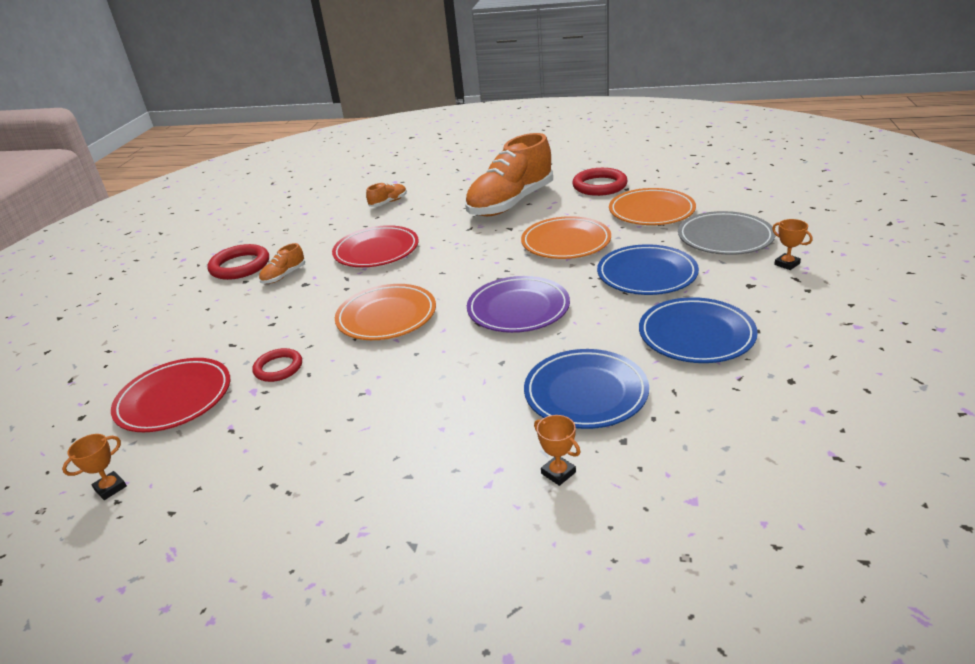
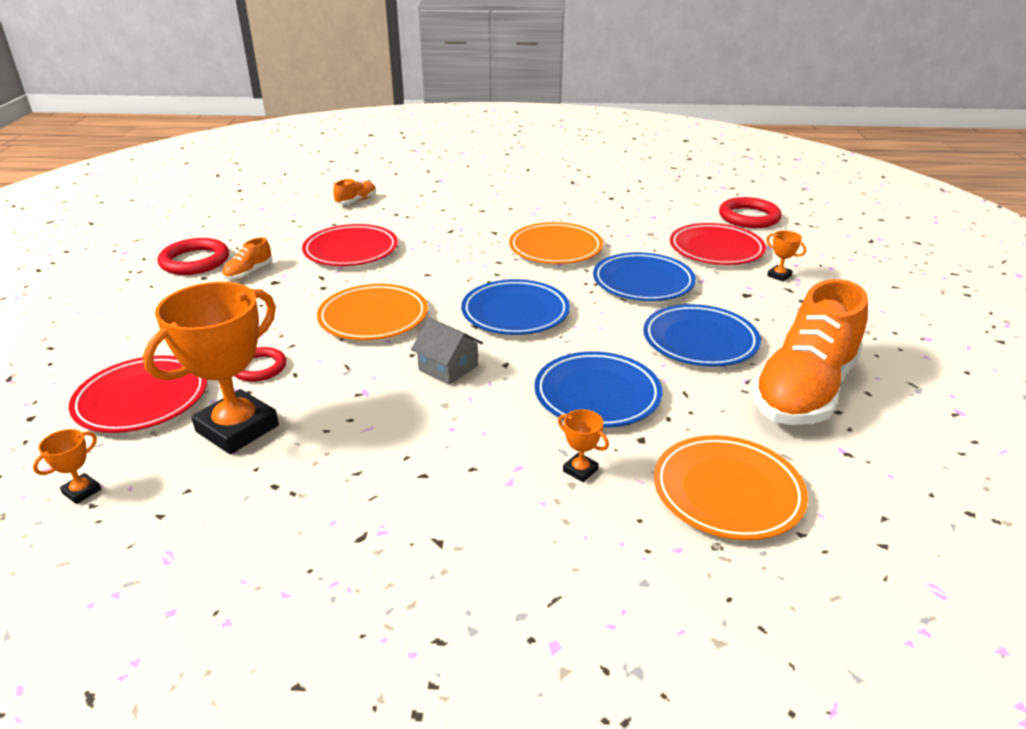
camera: 10 degrees left, 0 degrees up
(250, 428) = (237, 428): none -> orange trophy
(447, 366) = (448, 368): none -> grey house
(511, 203) = (491, 207): orange shoe -> orange shoe (804, 391)
(518, 309) = (515, 312): purple plate -> blue plate
(599, 186) = (582, 193): red ring -> red ring (749, 217)
(651, 211) = (639, 221): orange plate -> orange plate (727, 492)
(725, 238) = (716, 249): grey plate -> red plate

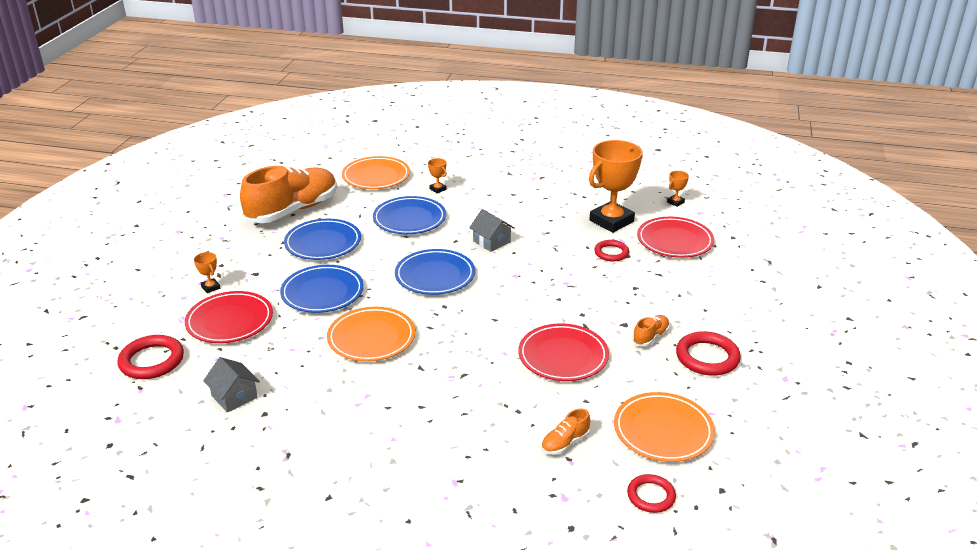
camera: 170 degrees left, 0 degrees up
(295, 184) = (651, 496): none -> red ring
(373, 317) = (539, 282): orange plate -> orange plate (663, 431)
(646, 204) = (234, 396): none -> grey house

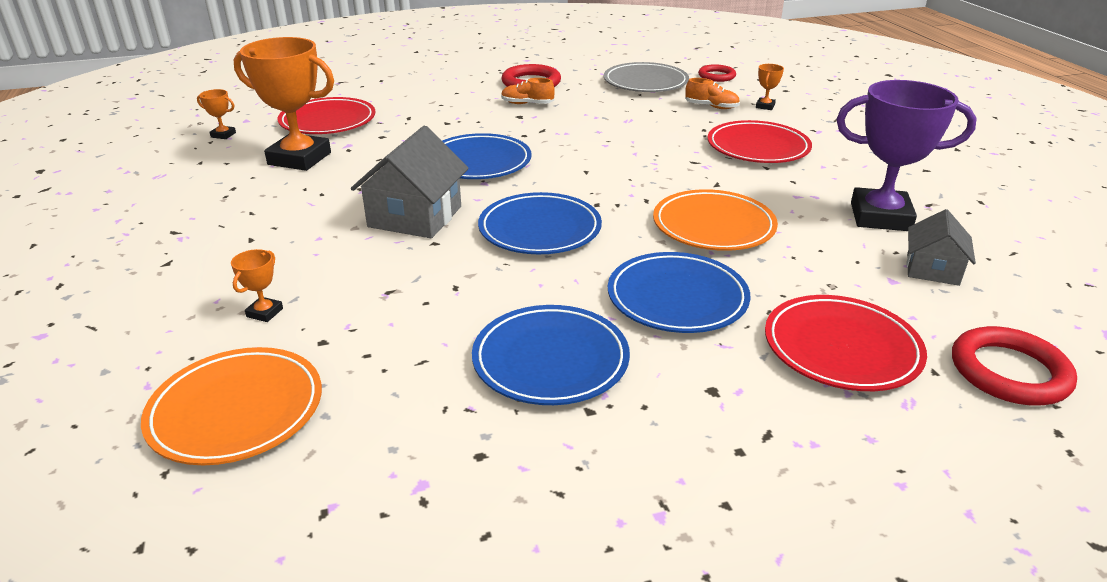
camera: 120 degrees left, 0 degrees up
(210, 287) = (807, 421): orange trophy -> orange trophy (765, 106)
(293, 210) = (464, 463): orange shoe -> none
(302, 416) = (880, 217): none -> purple trophy
(409, 219) = (398, 303): blue plate -> blue plate (479, 162)
(491, 241) = (415, 217): grey house -> grey house, size x1.65
(563, 356) = (603, 129): red plate -> red plate (758, 147)
(611, 253) = (382, 145): red ring -> none
(663, 431) = (645, 82): orange plate -> grey plate

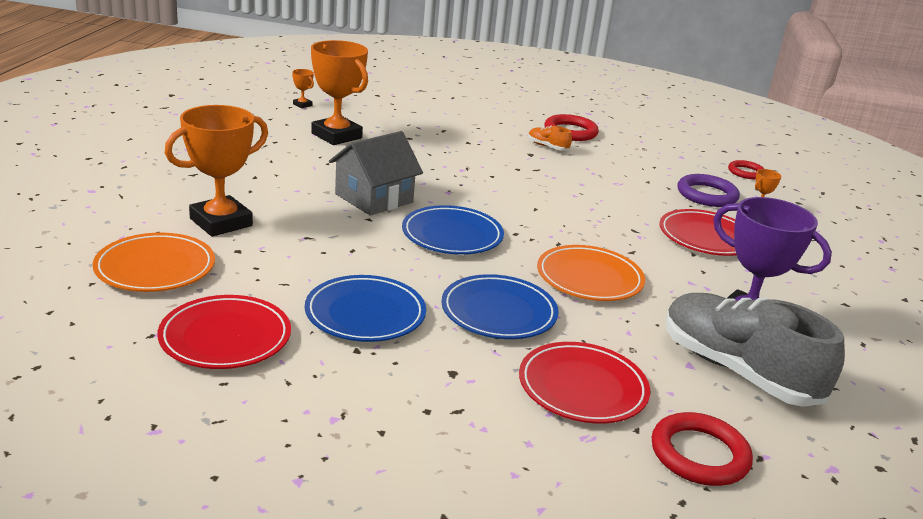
camera: 25 degrees right, 5 degrees down
(265, 312) = (221, 222): orange trophy -> orange trophy, size x2.45
(328, 121) = (382, 116): red plate -> red plate (225, 337)
(479, 162) = (460, 177): blue plate -> none
(645, 82) = (671, 159): grey plate -> none
(711, 107) = (707, 195): orange shoe -> purple ring
(932, 269) = (737, 371): grey house -> grey shoe

